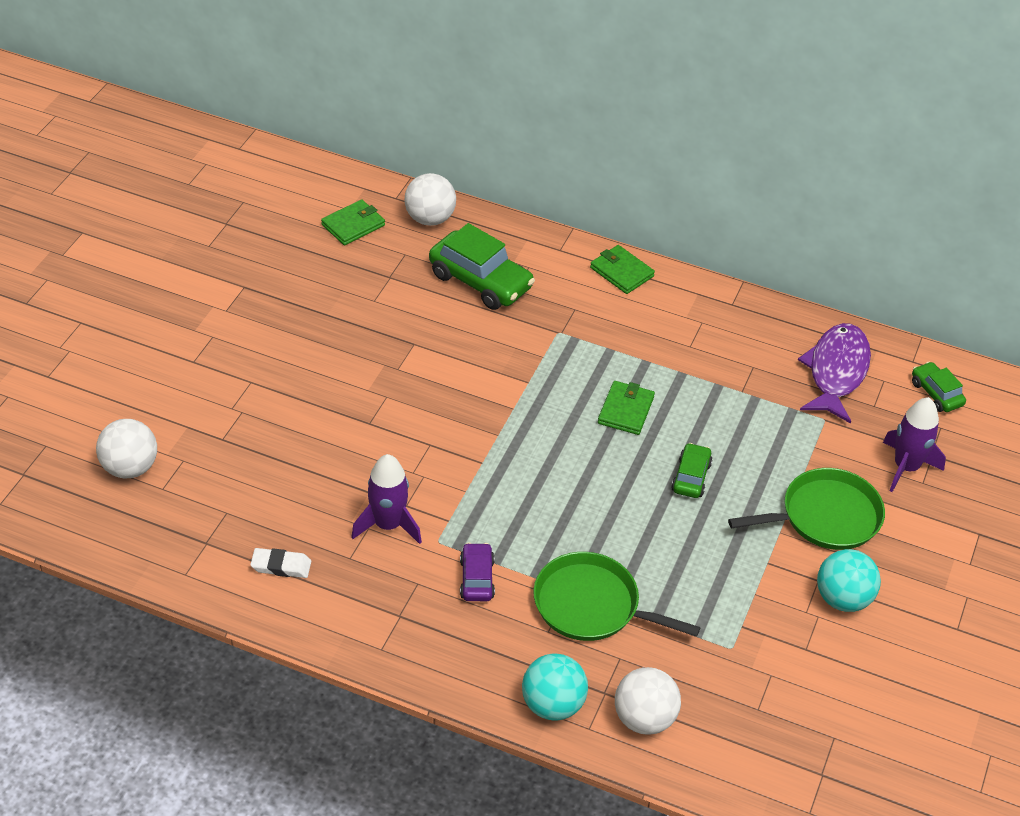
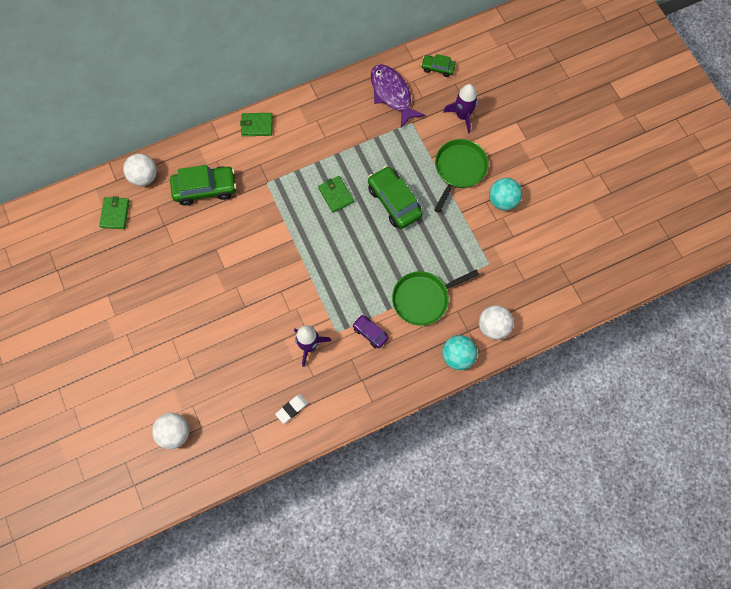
camera: 45 degrees left, 25 degrees up
(691, 477) = (394, 201): green car -> green car, size x1.83

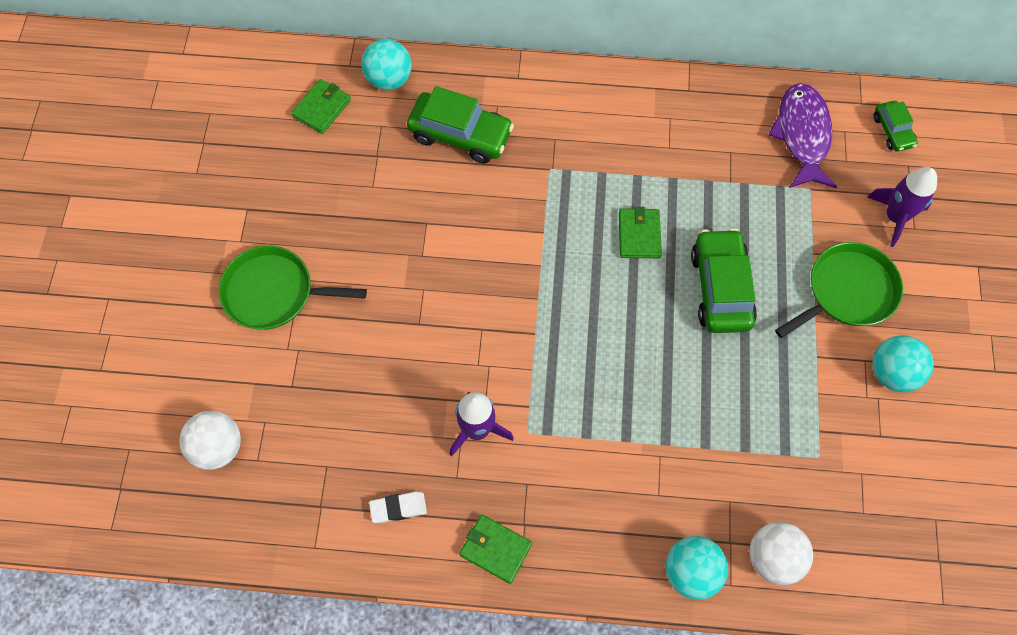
camera: 30 degrees right, 5 degrees down
(144, 177) = (389, 79): white ball -> turquoise ball
(257, 125) = (581, 85): green wallet -> green wallet (495, 549)
(370, 333) = (576, 461): purple car -> none
(423, 298) = (686, 454): green pan -> green pan (274, 292)
(437, 68) = (892, 131): green car -> green car turned 150 degrees counterclockwise

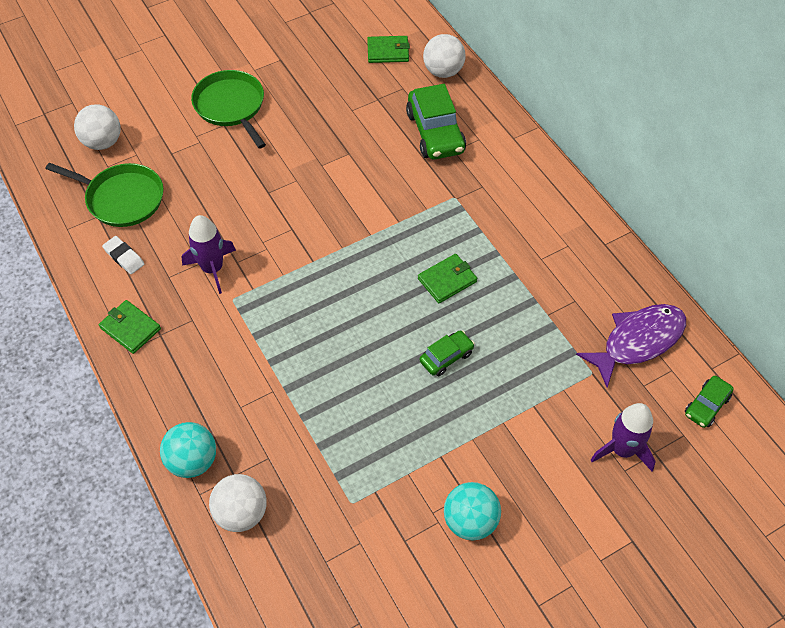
camera: 55 degrees right, 10 degrees down
(389, 79) = (443, 71): turquoise ball -> white ball
(495, 549) = (130, 328): green wallet -> green wallet turned 45 degrees counterclockwise
(720, 288) = (446, 357): green car -> green car, size x0.55
(847, 292) = (518, 449): green pan -> green pan (121, 198)

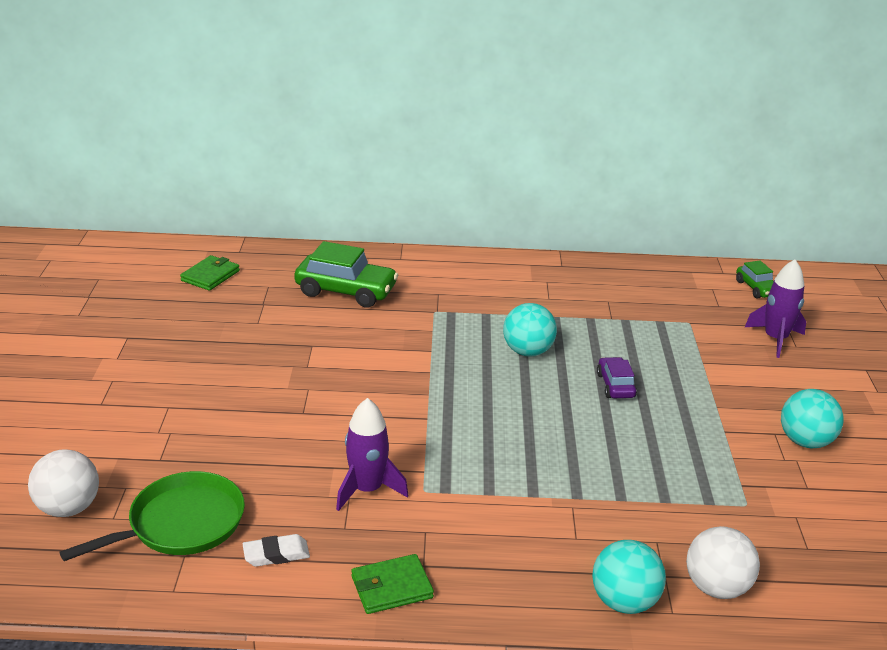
camera: 60 degrees left, 25 degrees down
(231, 106) = (148, 392): green pan -> none
(443, 71) = (277, 259): white ball -> none
(446, 357) = (615, 385): green car -> purple car
(447, 280) = (527, 351): green wallet -> turquoise ball
(638, 341) = (673, 291): purple fish -> none

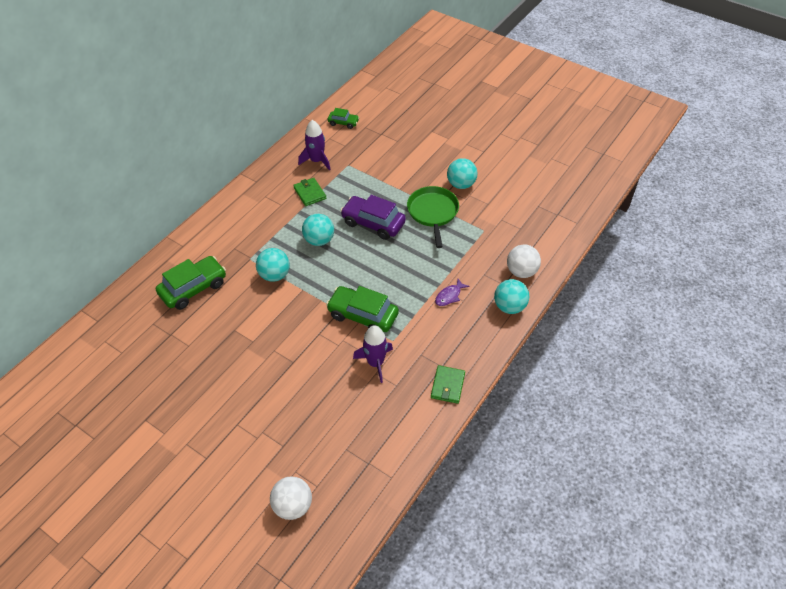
camera: 55 degrees left, 20 degrees up
(181, 524) = (344, 455): green pan -> green pan (433, 212)
(210, 276) = (113, 348): green wallet -> green wallet (310, 193)
(276, 554) = (395, 422): white eraser -> none
(429, 340) = (275, 275): none -> turquoise ball
(440, 443) = (363, 315): none -> green car
(568, 518) = (449, 296): none -> purple fish
(615, 385) = (373, 223): purple car -> purple car, size x1.83
(775, 339) = (386, 144): purple rocket -> purple rocket (317, 161)

